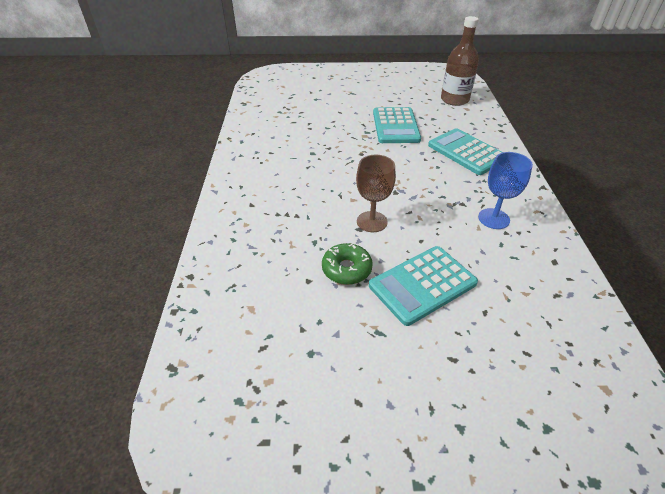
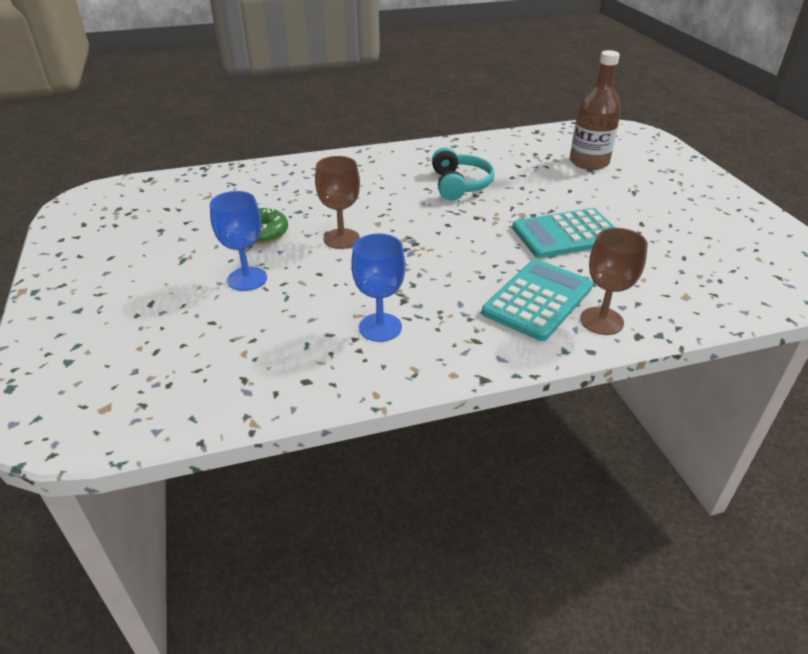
camera: 75 degrees right, 5 degrees down
(310, 151) = (460, 185): none -> turquoise headphones
(422, 285) = (247, 279): turquoise calculator -> blue goblet
(454, 100) = (706, 282): brown bottle -> brown bottle (589, 162)
(488, 137) = (601, 321): none -> brown goblet

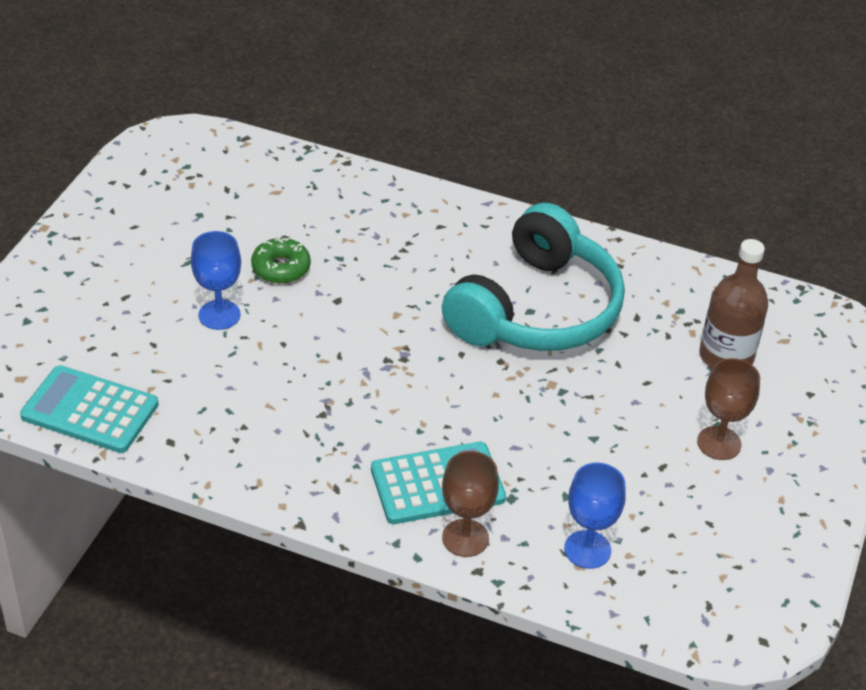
camera: 35 degrees right, 5 degrees up
(341, 239) = (343, 315): brown goblet -> brown goblet (719, 443)
(380, 327) = (274, 428): blue goblet -> blue goblet (587, 549)
(460, 185) = (536, 309): turquoise headphones -> turquoise headphones, size x1.96
(566, 234) = (563, 433): turquoise calculator -> turquoise calculator (90, 410)

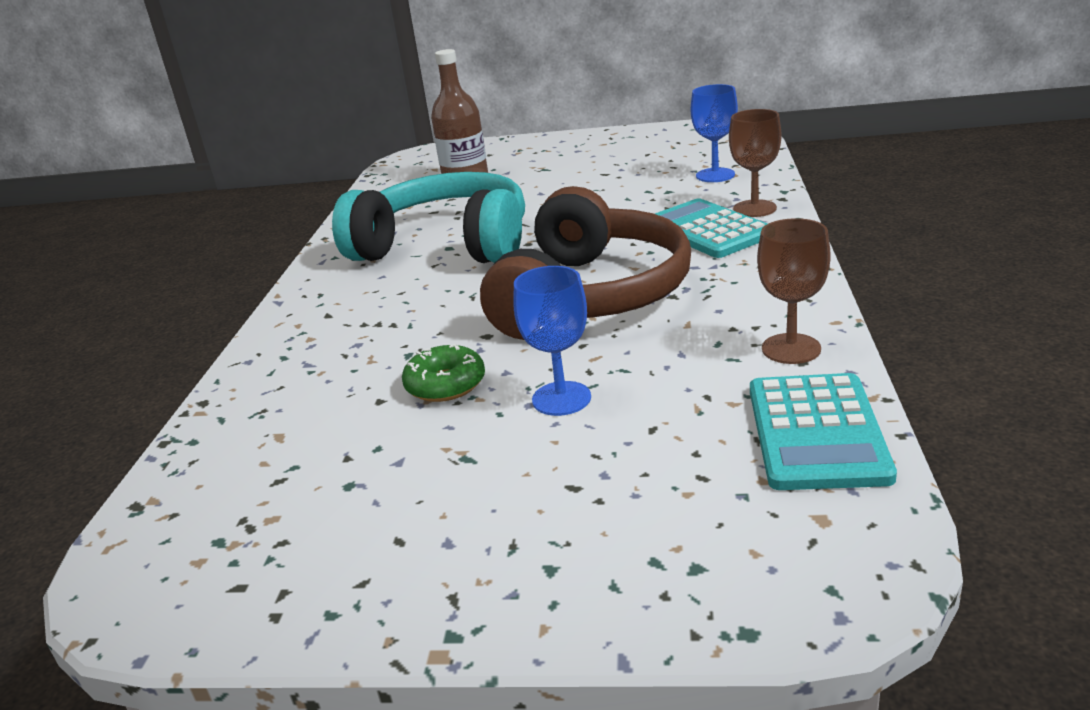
camera: 100 degrees left, 15 degrees down
(359, 369) = (591, 295): none -> brown headphones
(719, 443) = (564, 165): brown goblet -> brown goblet (791, 349)

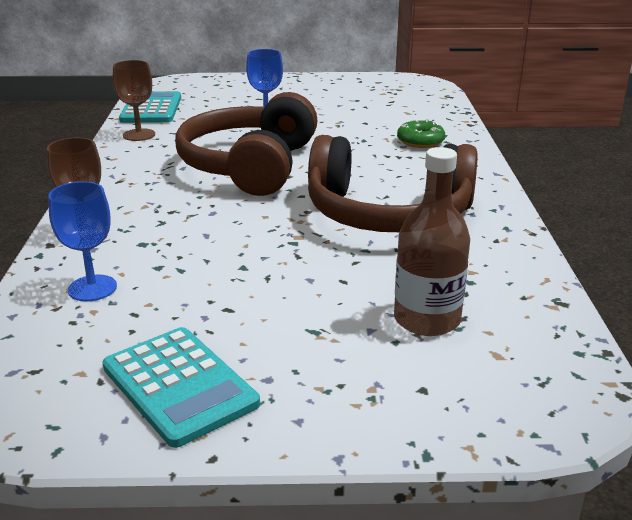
camera: 170 degrees right, 0 degrees up
(445, 245) = (387, 214): turquoise headphones -> brown headphones
(445, 384) = (331, 127): green donut -> green donut (420, 141)
(707, 230) = (143, 212): turquoise calculator -> turquoise calculator (179, 385)

